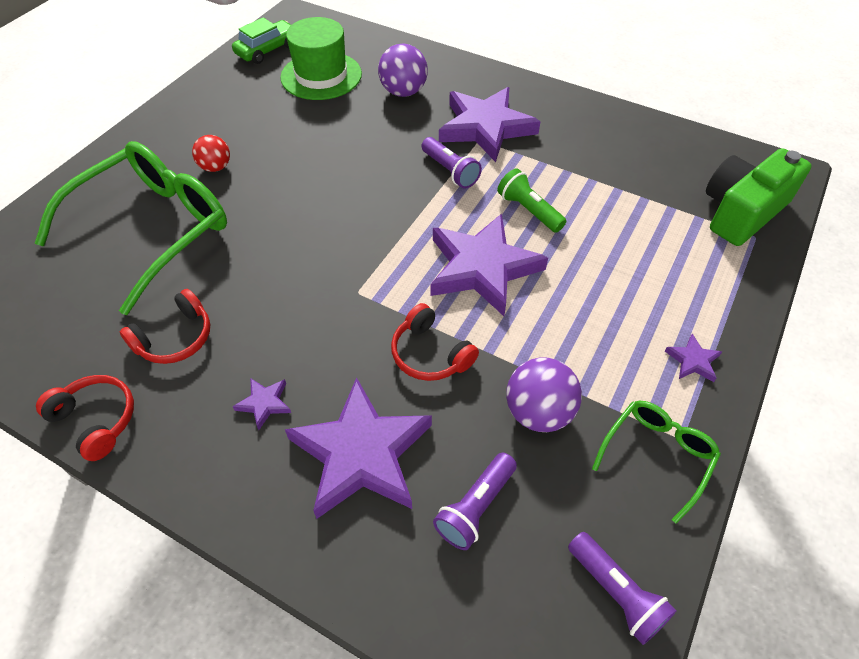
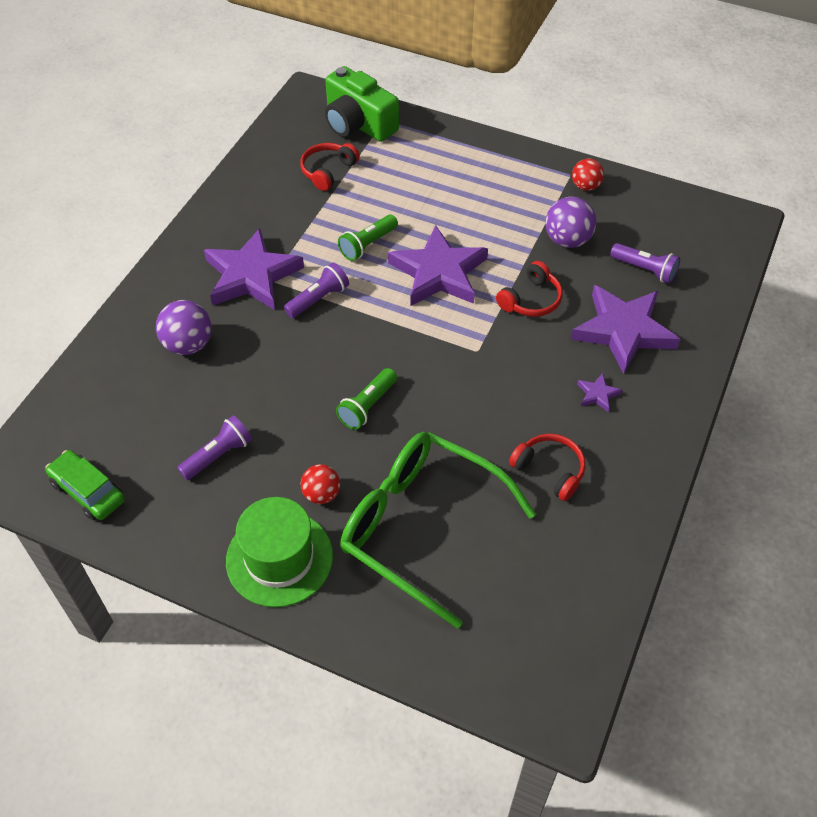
camera: 95 degrees left, 0 degrees up
(96, 420) = (640, 504): red headphones -> red headphones (328, 171)
(304, 200) = (367, 406): none -> green flashlight
(321, 76) = (151, 424): green hat -> green hat (279, 558)
(616, 592) = (677, 209): purple flashlight -> purple flashlight (218, 455)
(657, 456) = (585, 186): green glasses -> red ball
(693, 361) = (508, 164): purple star -> none

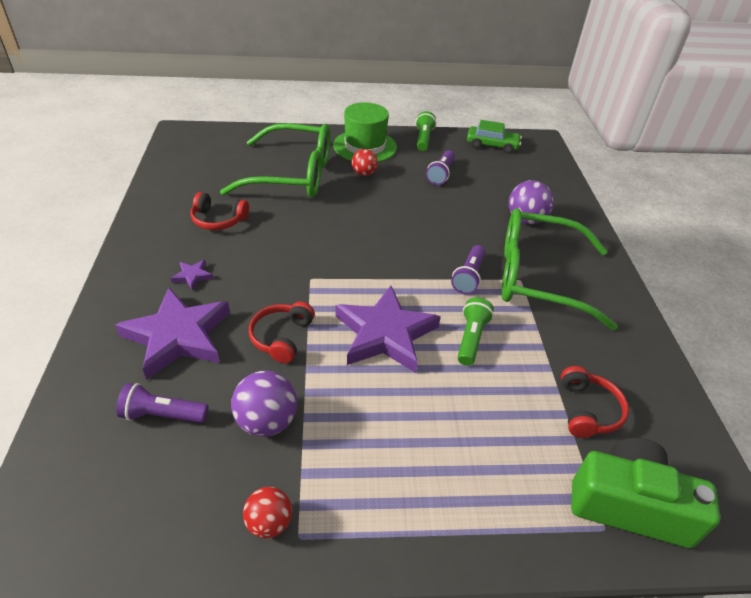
camera: 150 degrees right, 10 degrees down
(251, 276) = (538, 277): purple star -> green glasses
(367, 406) = (370, 220): green flashlight -> green flashlight (423, 139)

